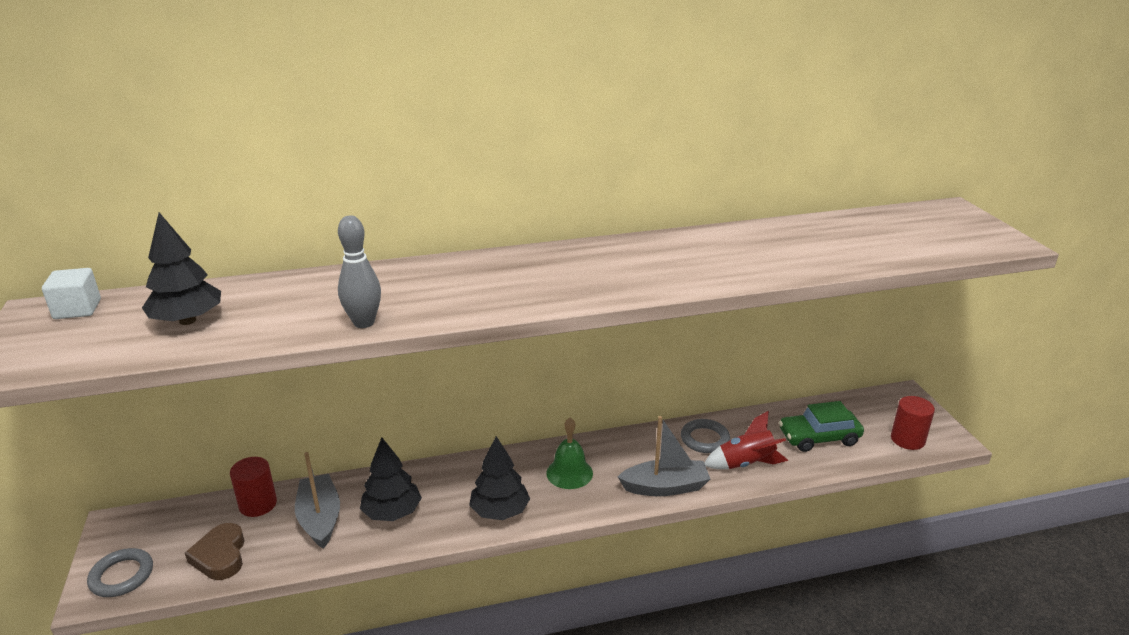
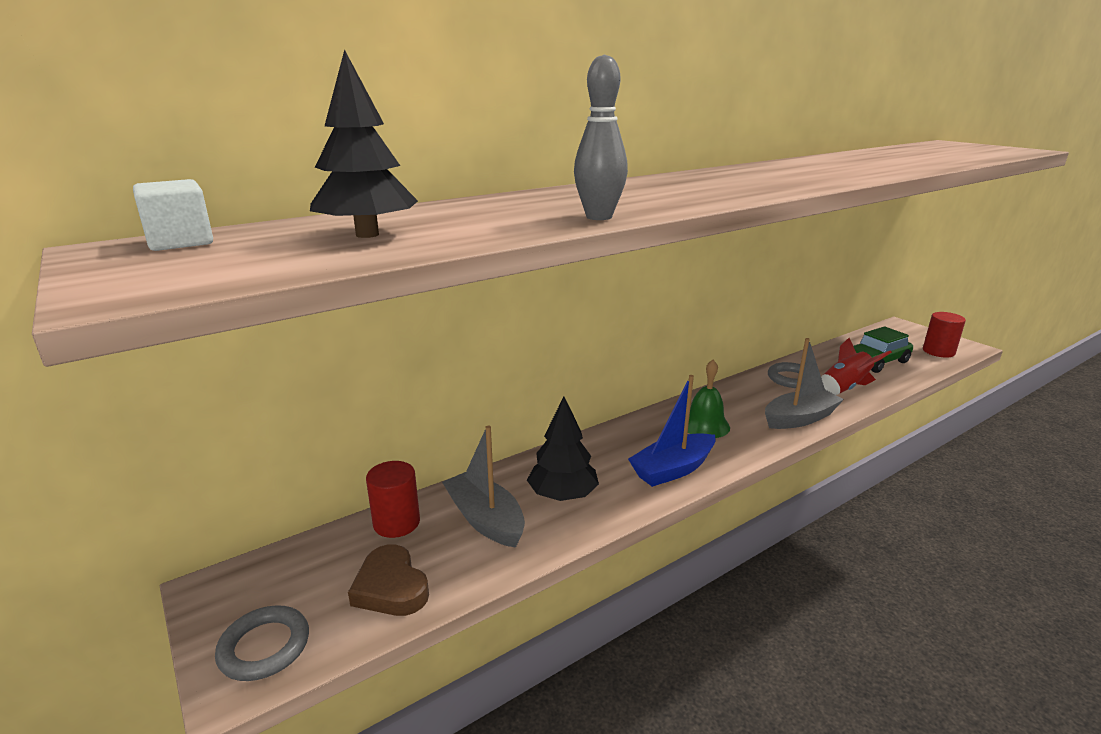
camera: 20 degrees left, 5 degrees down
(500, 511) = (673, 469): black tree -> blue boat

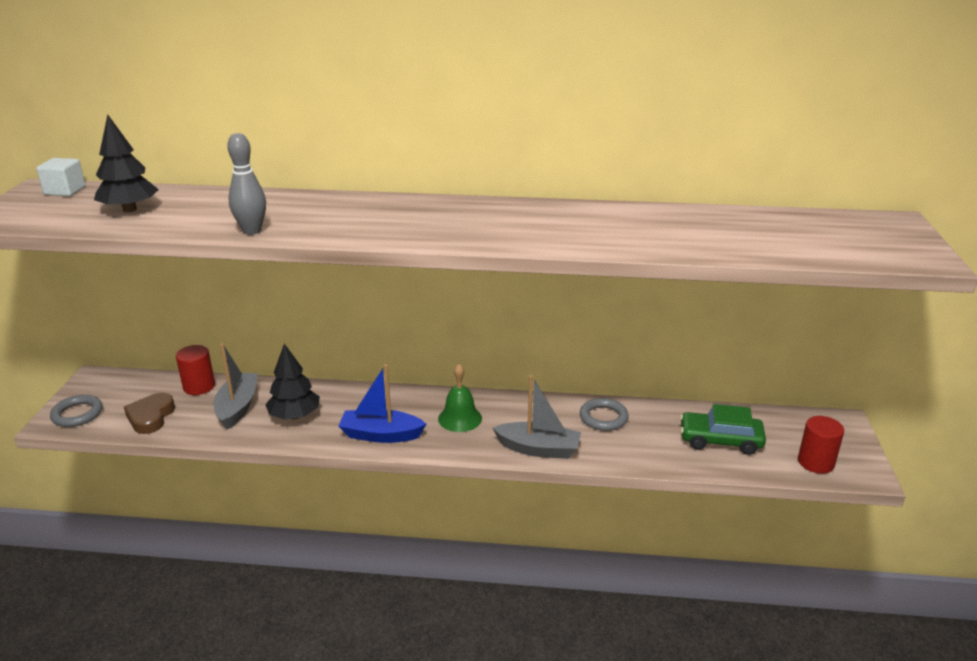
camera: 40 degrees right, 5 degrees up
(843, 389) = (629, 447): red rocket -> none

